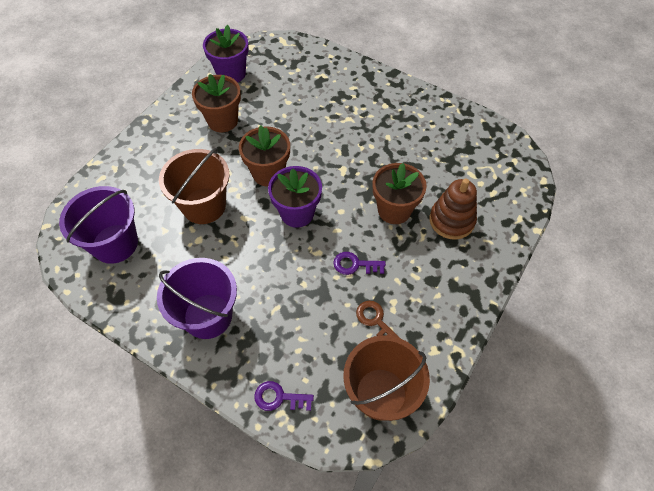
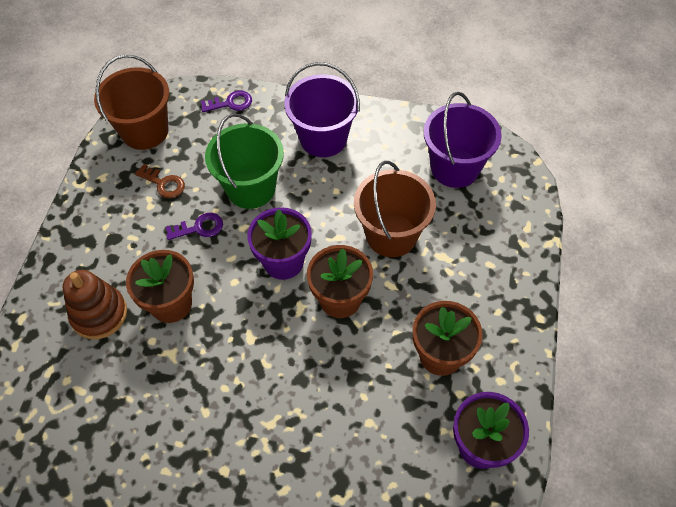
camera: 160 degrees right, 0 degrees up
(297, 287) = (251, 188): none -> green bucket

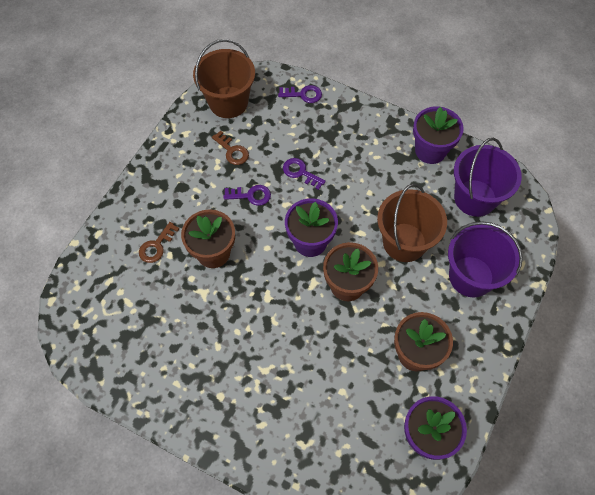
camera: 15 degrees right, 5 degrees up
(99, 314) = (157, 246): brown stacking toy -> brown key
(251, 188) = (300, 172): green bucket -> purple key
(323, 138) = (371, 144): purple bucket -> purple bucket (471, 276)
(391, 130) = (430, 150): none -> purple flower pot

